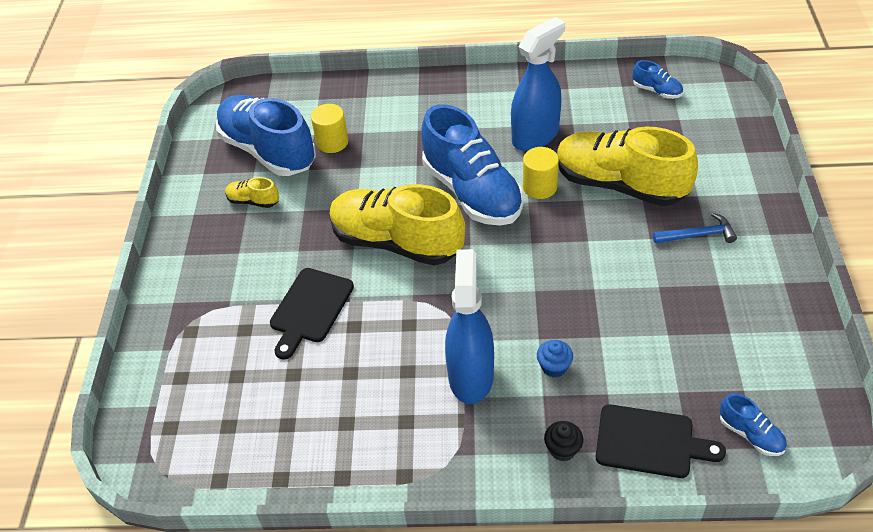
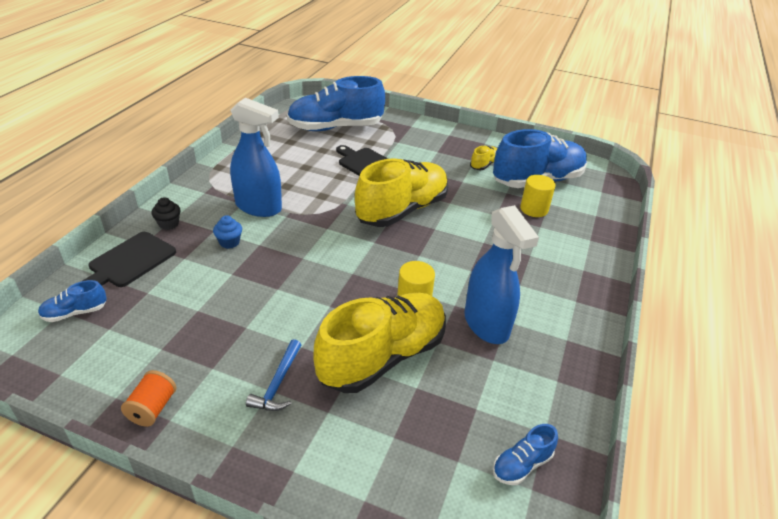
camera: 105 degrees right, 10 degrees down
(472, 192) = (432, 261): blue shoe -> blue shoe (335, 128)
(785, 299) = (152, 408): none -> orange spool

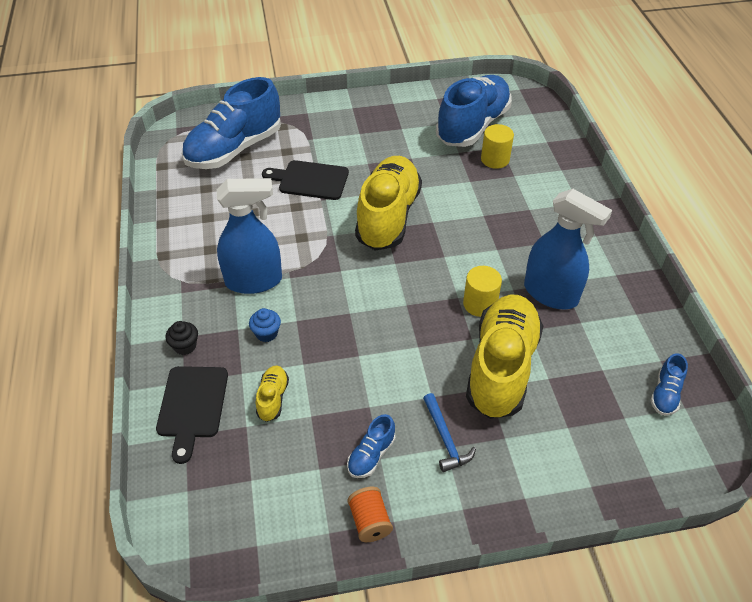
camera: 30 degrees left, 10 degrees up
(75, 313) = (201, 485): blue shoe -> blue shoe (371, 455)
(484, 165) = (414, 129): yellow shoe -> yellow shoe (273, 398)

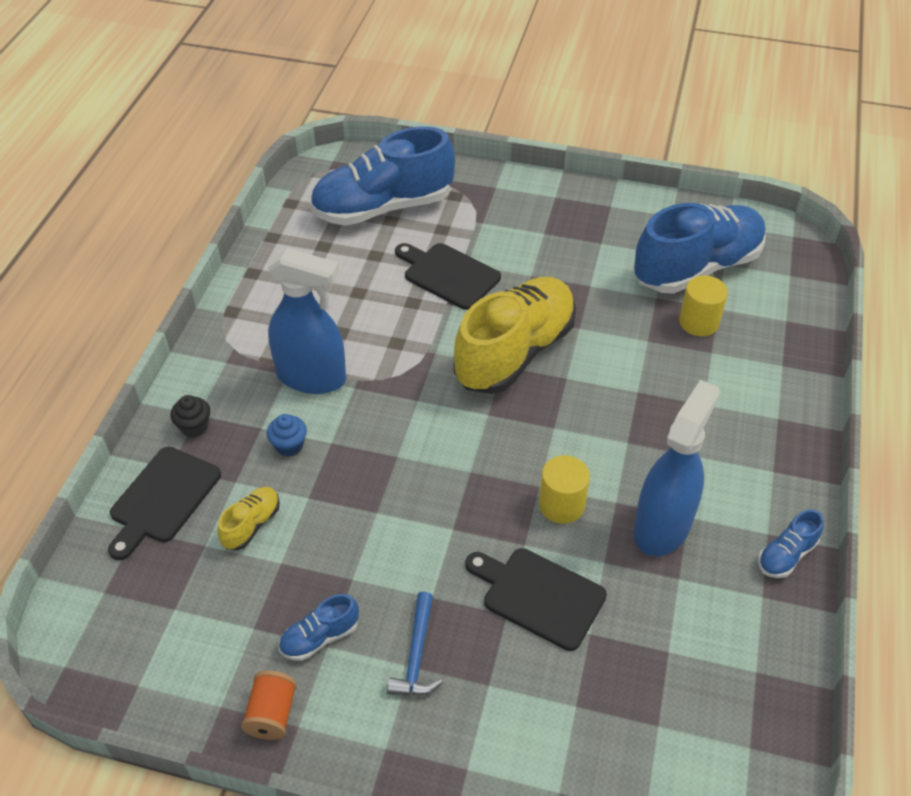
camera: 25 degrees right, 0 degrees up
(501, 367) = (539, 596): yellow shoe -> black cutting board
(551, 294) = (662, 526): blue spray bottle -> blue spray bottle turned 120 degrees counterclockwise
(665, 394) = (734, 718): blue shoe -> blue shoe (786, 555)

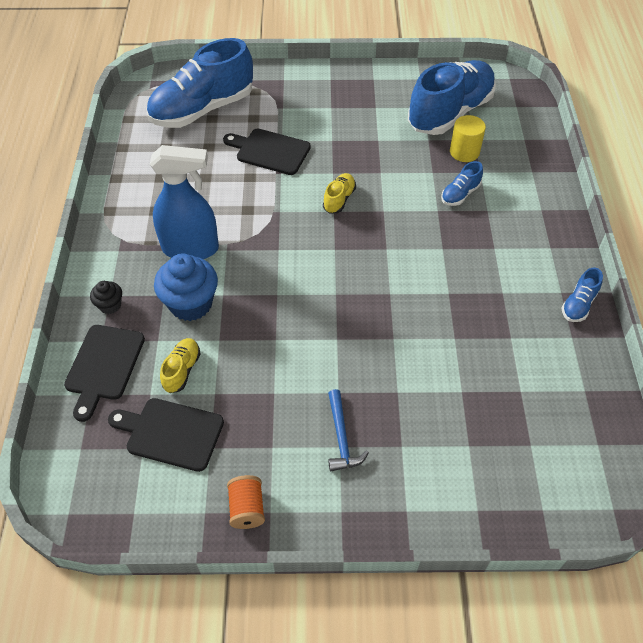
camera: 15 degrees left, 5 degrees up
(289, 445) = (191, 304): blue cupcake -> blue cupcake, size x1.96
(320, 637) = (264, 442): blue shoe -> blue shoe (460, 194)
(515, 352) = (339, 199): yellow shoe -> yellow shoe, size x0.42
(539, 596) = (416, 373): black cutting board -> black cutting board (170, 433)
(561, 505) = (410, 303): yellow cylinder -> none
(662, 526) = (487, 303): blue spray bottle -> none

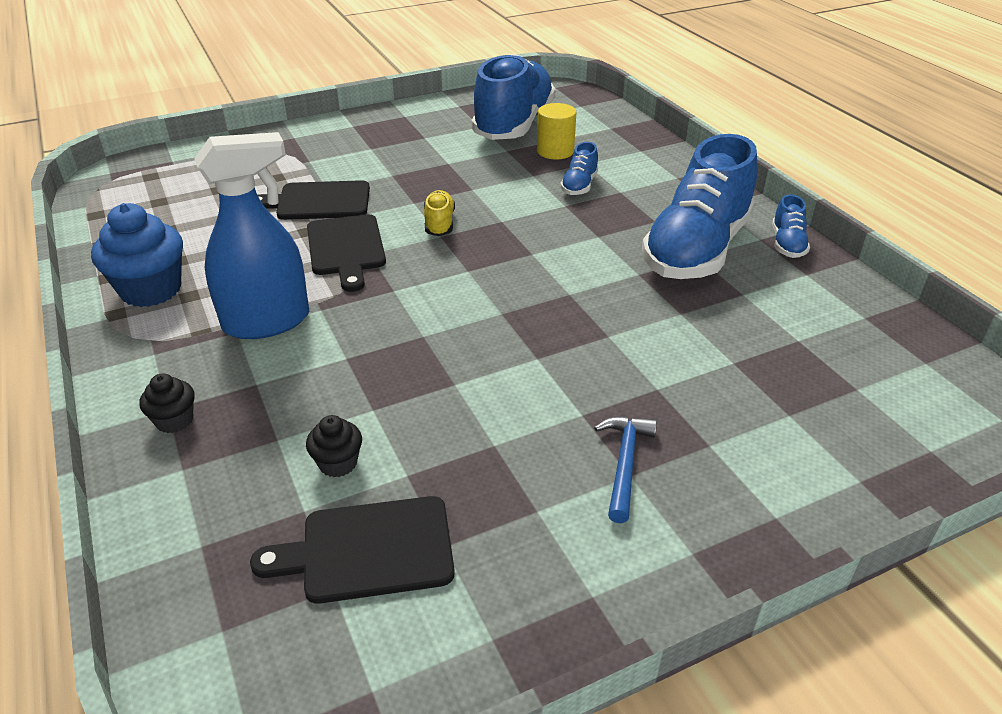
camera: 25 degrees left, 15 degrees down
(103, 366) = (204, 500): black cutting board -> black cutting board (346, 248)
(182, 370) = (338, 463): yellow shoe -> black cupcake
(191, 304) = (304, 381): blue cupcake -> blue cupcake (151, 290)
(202, 110) = (201, 184): blue shoe -> blue shoe (696, 250)
(247, 508) = (554, 605): orange spool -> none
(341, 437) = (625, 464): blue hammer -> blue hammer turned 135 degrees counterclockwise

